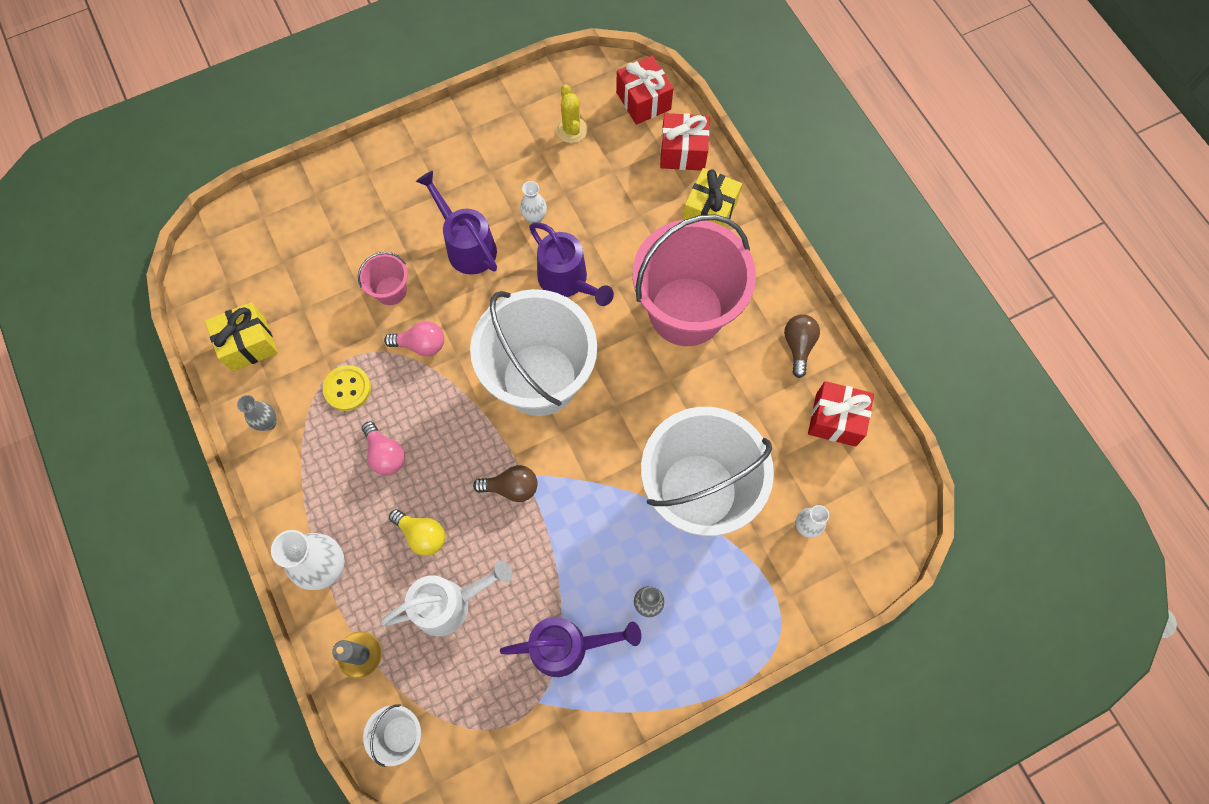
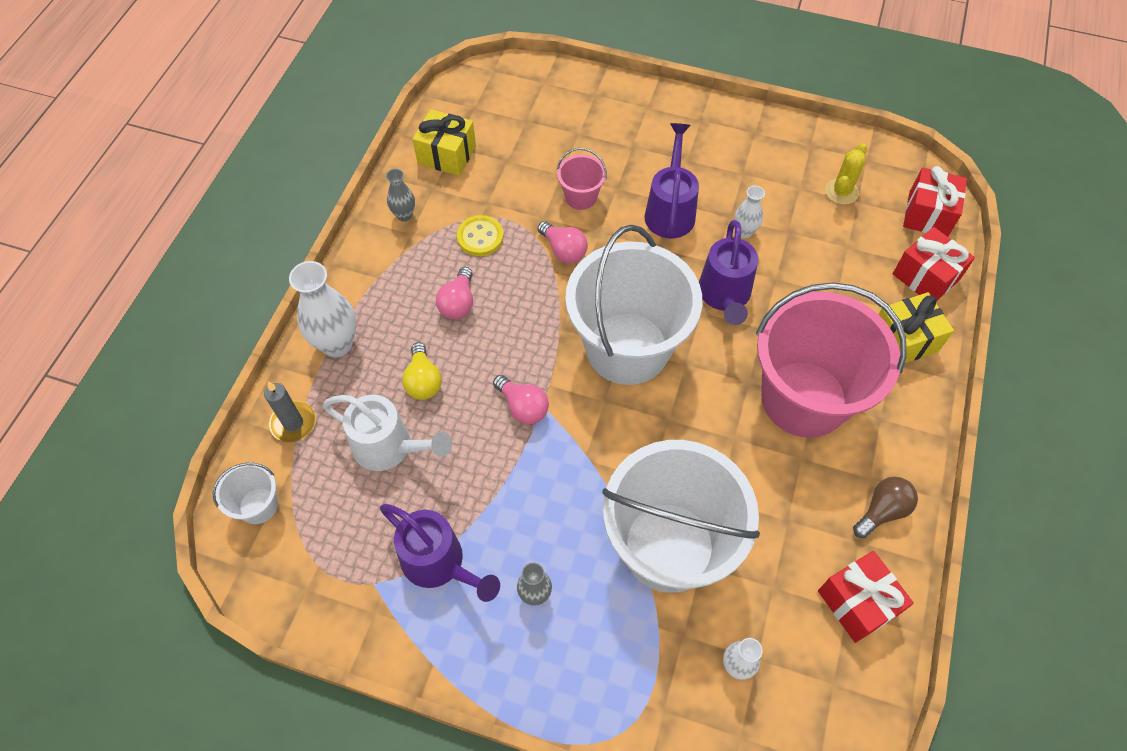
camera: 45 degrees right, 10 degrees down
(511, 487) = (523, 407): brown light bulb -> pink light bulb

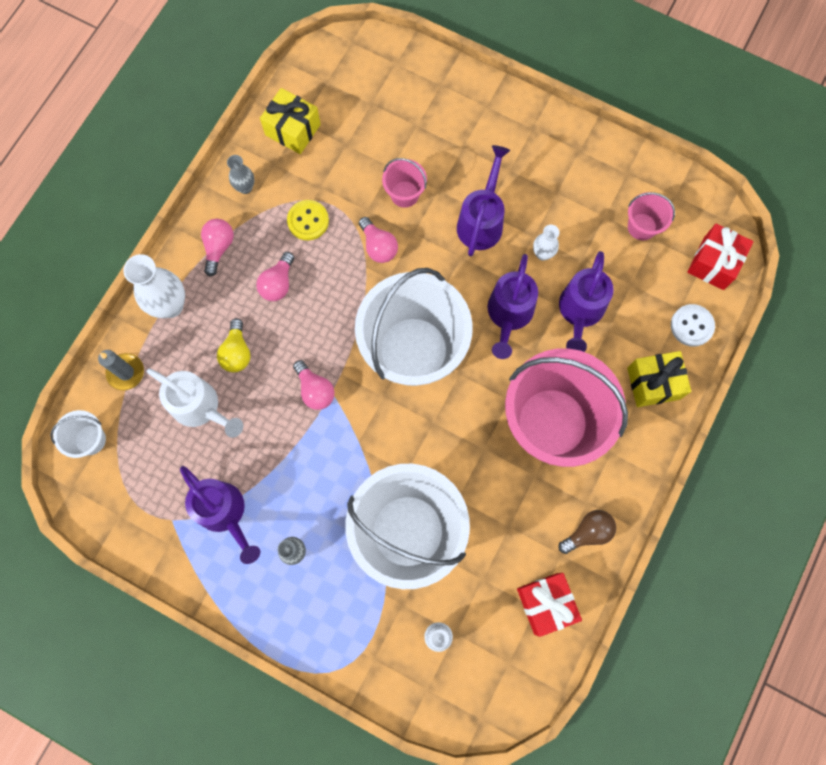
camera: 10 degrees right, 15 degrees up
(384, 277) = (218, 248): none -> pink light bulb
(801, 281) = (580, 312): none -> purple watering can
(841, 192) = (642, 226): yellow cactus -> pink bucket
(926, 277) = (691, 326): red gift -> white button

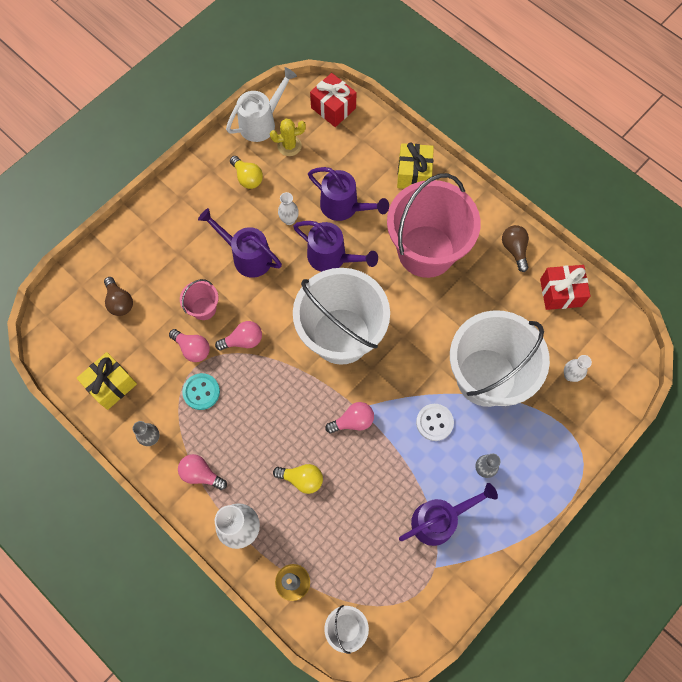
camera: 75 degrees left, 5 degrees down
(201, 408) = (343, 521): white watering can -> white watering can (262, 122)
(278, 283) = (250, 430): pink light bulb -> pink light bulb (193, 349)
(308, 221) = (201, 392): yellow button -> turquoise button
(387, 107) = (120, 302): none -> brown light bulb
(582, 192) = (247, 178): none -> yellow light bulb
(642, 226) = (289, 146): pink bucket -> yellow cactus
(691, 326) = (377, 136): white button -> white button (434, 422)

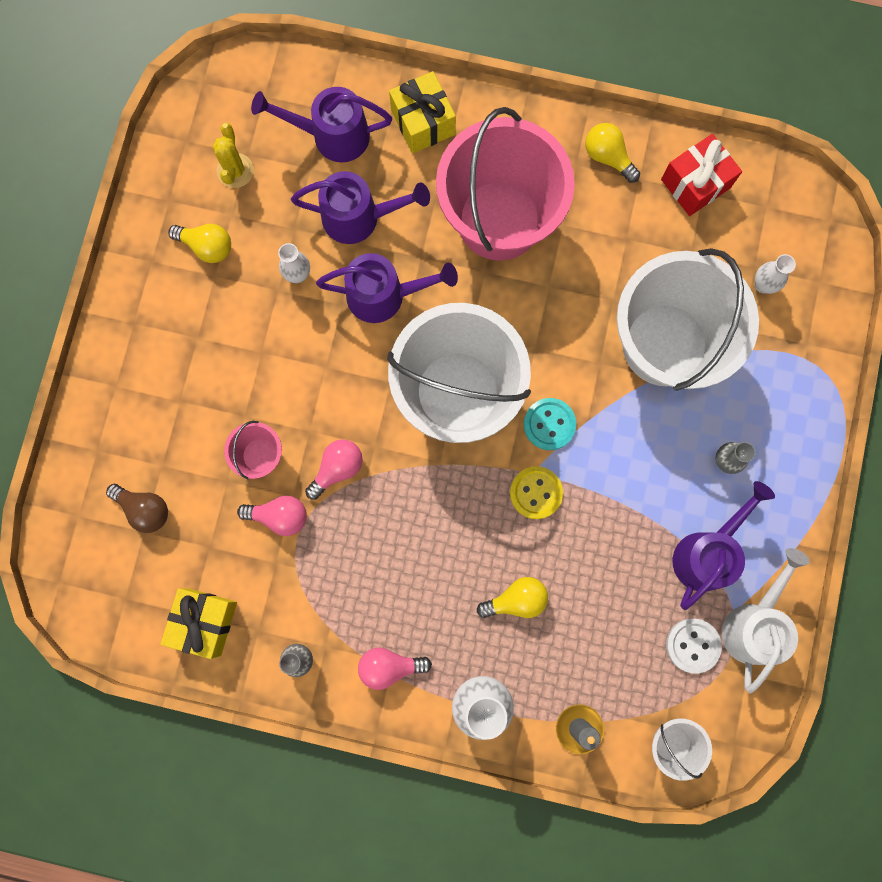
camera: 30 degrees left, 10 degrees up
(201, 392) = (325, 564): turquoise button -> turquoise button (549, 424)
(247, 256) = (273, 354): purple watering can -> purple watering can (332, 135)
(262, 122) = (177, 157): white watering can -> white watering can (754, 623)
(289, 146) = (235, 170): yellow cactus -> yellow cactus turned 45 degrees counterclockwise
(333, 108) = (261, 84): red gift -> none
(353, 421) = (536, 493): pink light bulb -> yellow button
(434, 422) = (635, 437): white button -> white button (693, 645)
(514, 249) = (608, 157): brown light bulb -> yellow light bulb

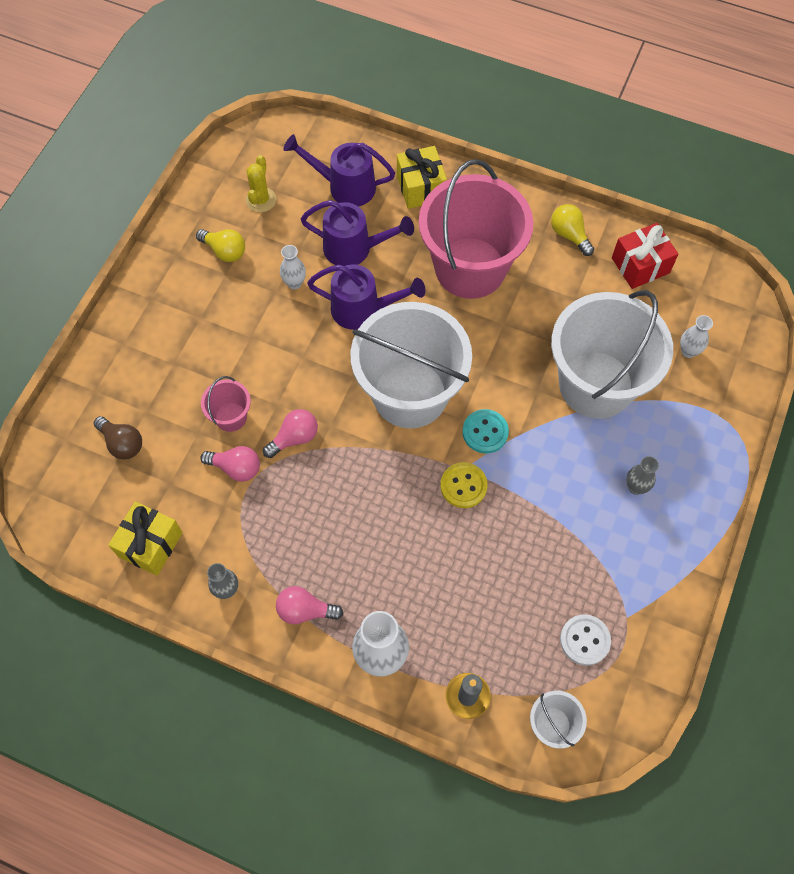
camera: 10 degrees right, 15 degrees down
(516, 600) = (430, 573): yellow light bulb -> none
(707, 552) = (609, 562): purple watering can -> none
(754, 623) = (644, 631): white watering can -> none

